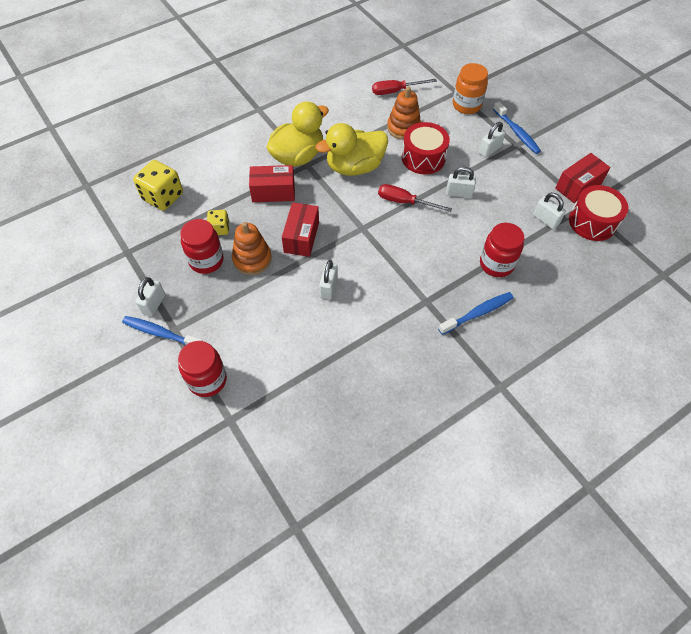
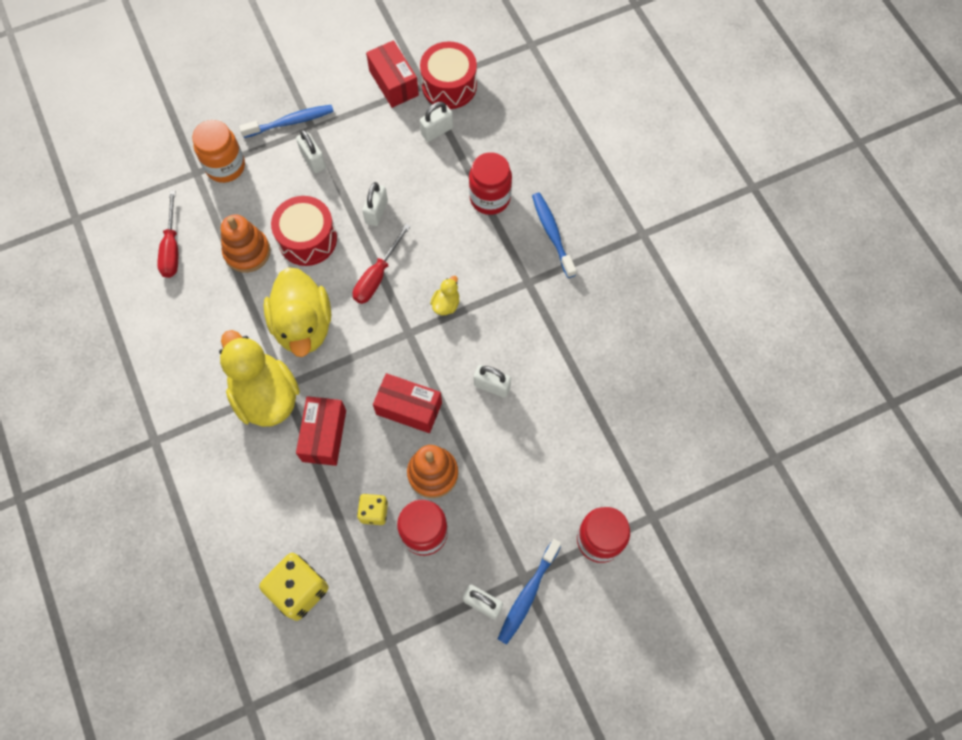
camera: 80 degrees left, 10 degrees up
(392, 248) = (446, 304): none -> yellow duck

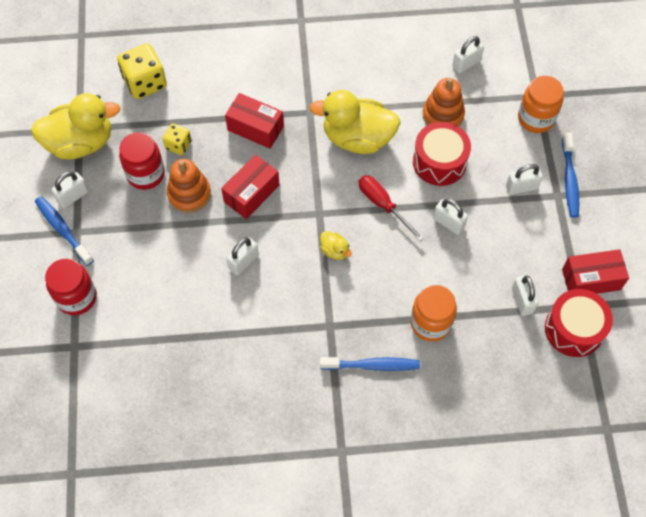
camera: 110 degrees right, 5 degrees down
(172, 248) = (466, 63): red screwdriver -> white padlock
(266, 396) = (306, 98): yellow duck -> yellow duck (81, 143)
(490, 198) = (430, 323): red jar -> orange jar

